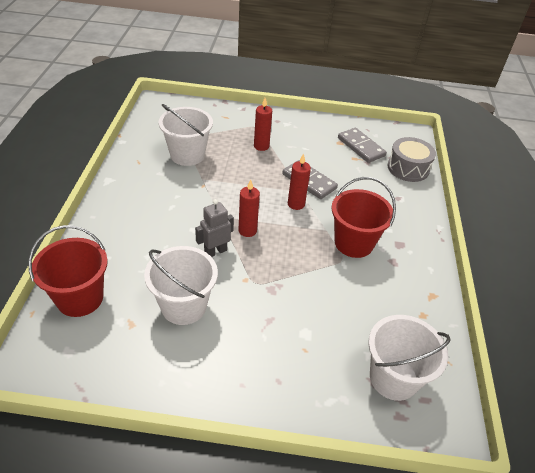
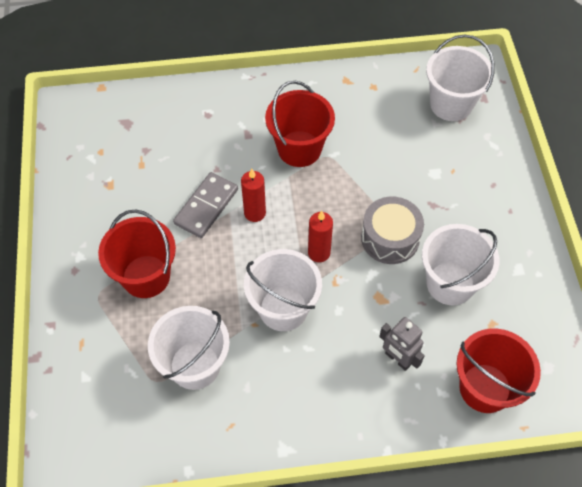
camera: 100 degrees left, 15 degrees up
(208, 201) = (283, 308): none -> white bucket
(215, 251) = (364, 276): grey robot -> grey robot (398, 359)
(261, 146) = (146, 276): red candle -> red bucket
(361, 147) = (114, 160): grey domino -> none
(408, 168) = (146, 108): grey drum -> grey drum (390, 238)

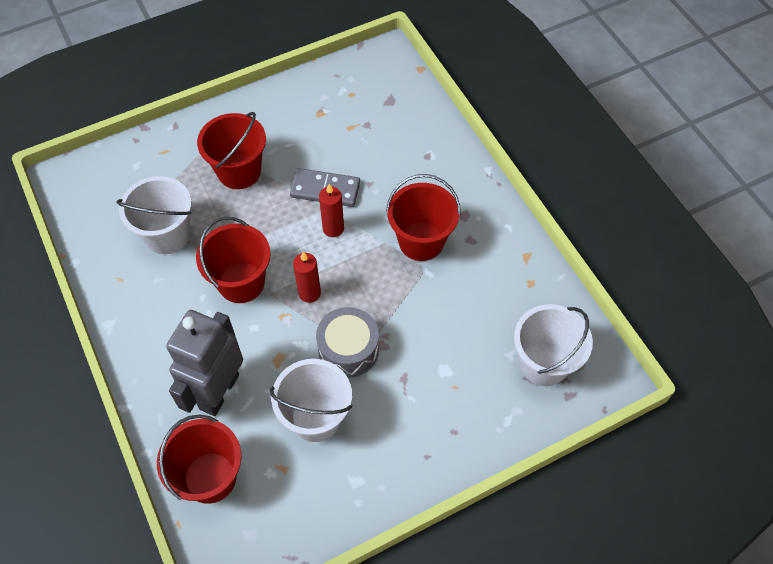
camera: 70 degrees right, 0 degrees up
(283, 308) = (241, 282): white bucket -> red bucket
(398, 359) = (218, 391): grey robot -> grey robot, size x1.86

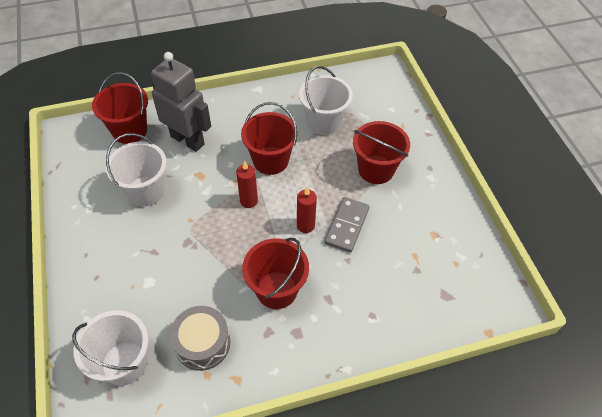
camera: 100 degrees right, 5 degrees down
(348, 349) = (192, 219): grey drum -> grey drum (202, 343)

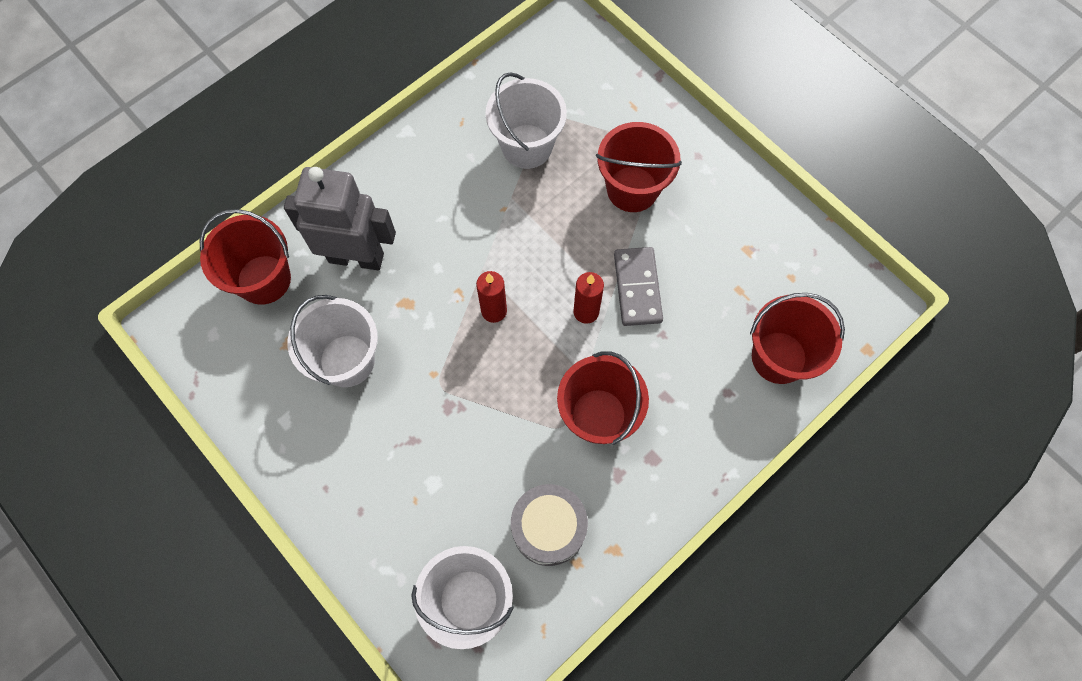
camera: 25 degrees left, 15 degrees up
(270, 160) = (488, 237): red bucket -> red bucket (779, 357)

